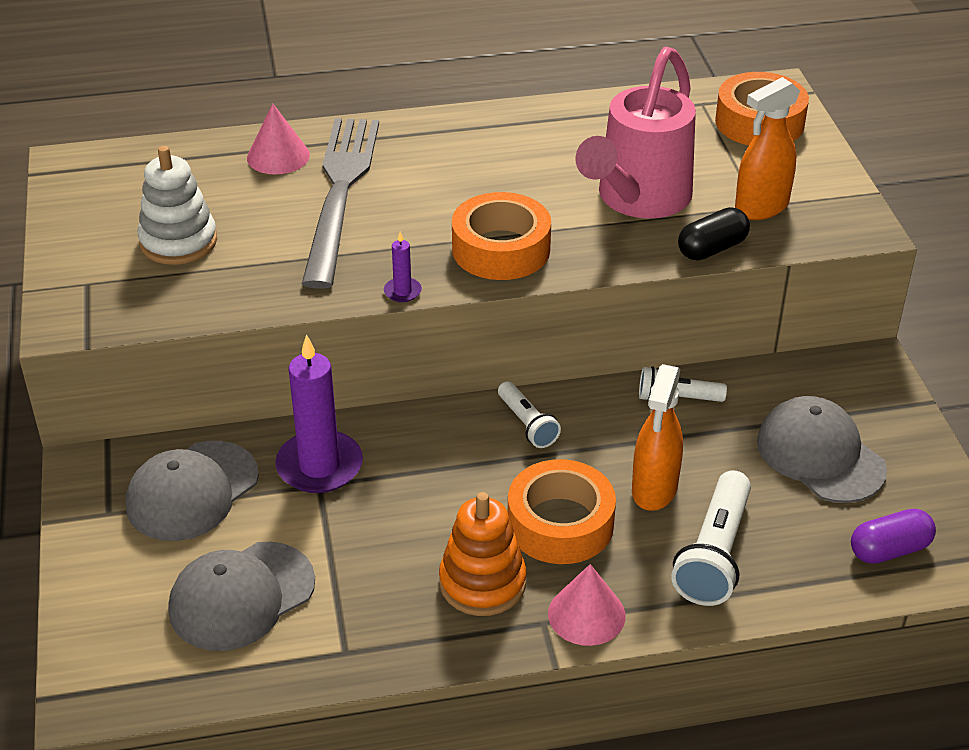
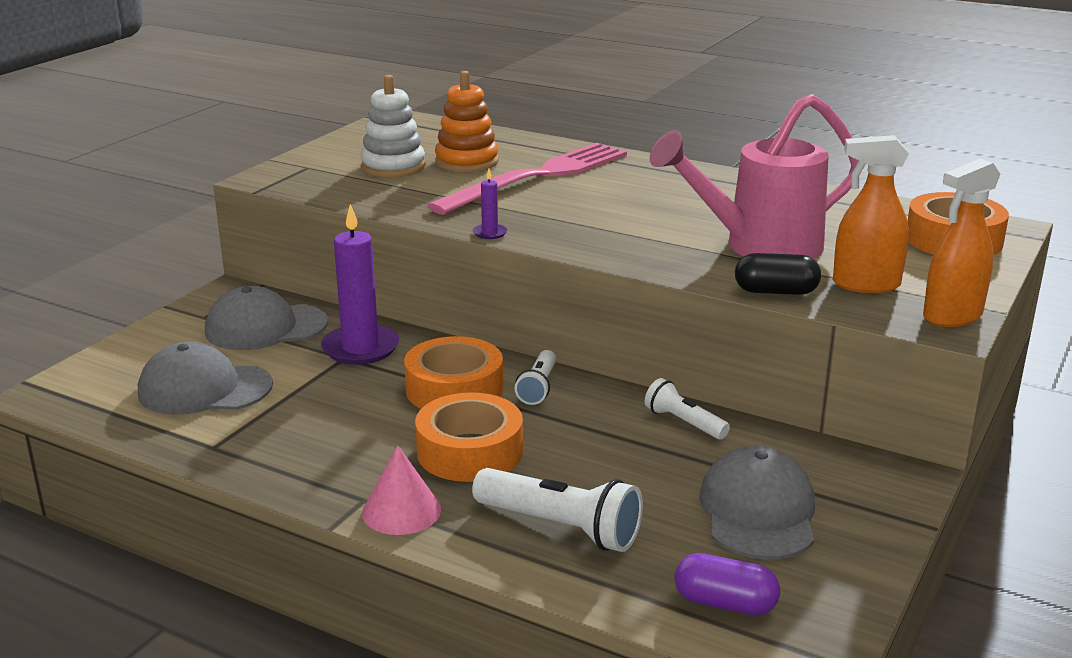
camera: 40 degrees right, 15 degrees down
(278, 156) = (528, 150): pink cone -> none
(340, 192) = (537, 177): grey fork -> pink fork
(482, 583) = (360, 456): orange stacking toy -> orange stacking toy (467, 162)
(501, 249) = (600, 237): orange tape -> orange tape (454, 389)
(654, 489) = (575, 466): orange spray bottle -> orange spray bottle (952, 316)
(714, 554) = (560, 527): white flashlight -> white flashlight turned 120 degrees counterclockwise

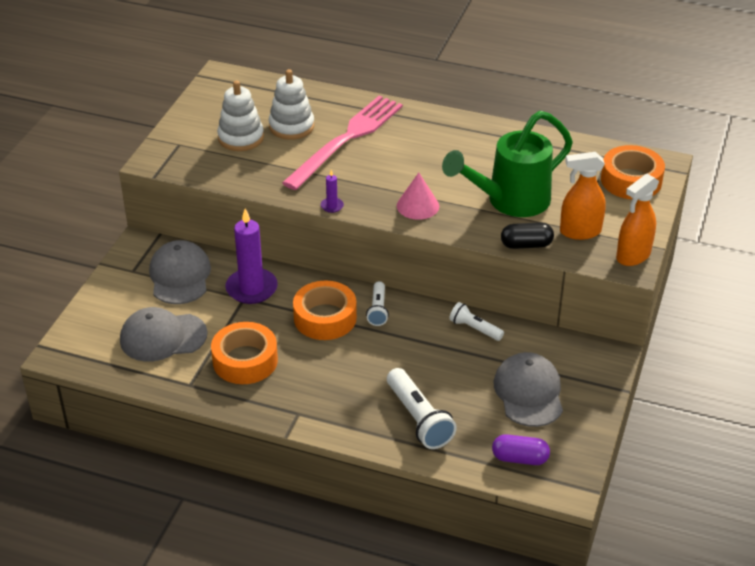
camera: 10 degrees left, 15 degrees up
(265, 327) = (180, 276): grey cap -> grey cap turned 105 degrees clockwise
(401, 511) = (323, 419): pink cone -> pink cone (417, 206)
(467, 162) = (291, 126): orange stacking toy -> white stacking toy
(469, 451) = (350, 368): orange tape -> orange tape (245, 360)
(560, 527) = (418, 418): white flashlight -> white flashlight turned 45 degrees clockwise
(759, 247) = (509, 201): pink watering can -> green watering can

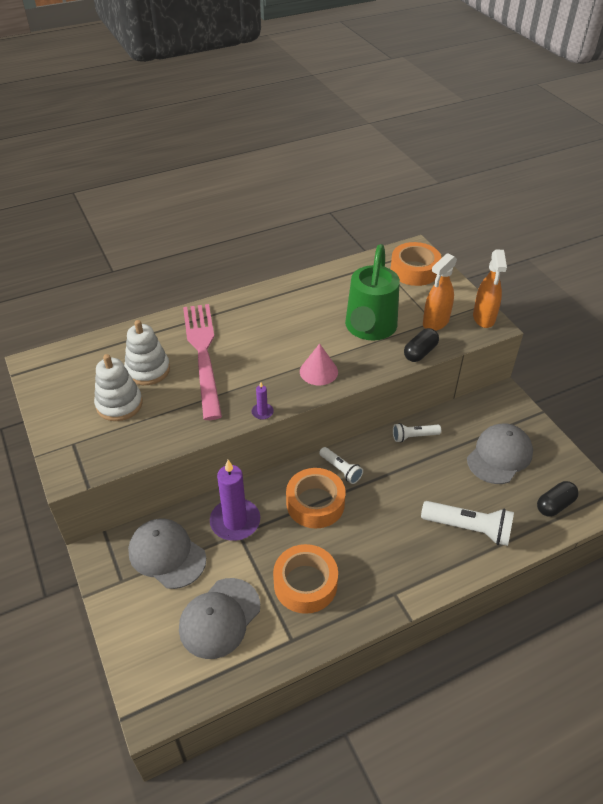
camera: 45 degrees left, 5 degrees up
(520, 458) = (554, 505): purple capsule -> black capsule
(528, 393) = (499, 456): grey cap -> grey cap turned 90 degrees clockwise

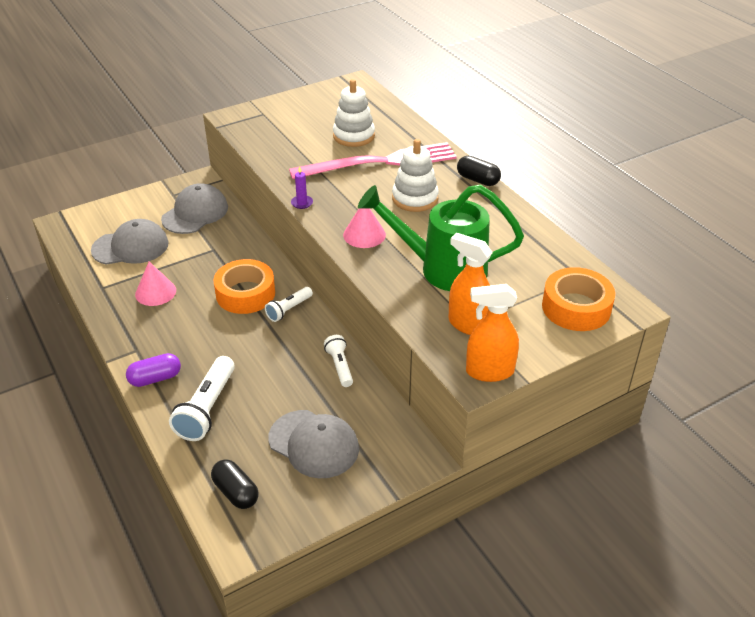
camera: 85 degrees right, 5 degrees down
(119, 404) = (308, 128): white stacking toy -> white stacking toy (415, 198)
(219, 618) = (130, 247): grey cap -> grey cap turned 135 degrees clockwise
(235, 521) = (227, 246): purple candle -> none
(305, 584) = (155, 292): orange tape -> pink cone
(420, 352) = (407, 310): black capsule -> black capsule (477, 180)
(433, 572) = (155, 378): none -> purple capsule

